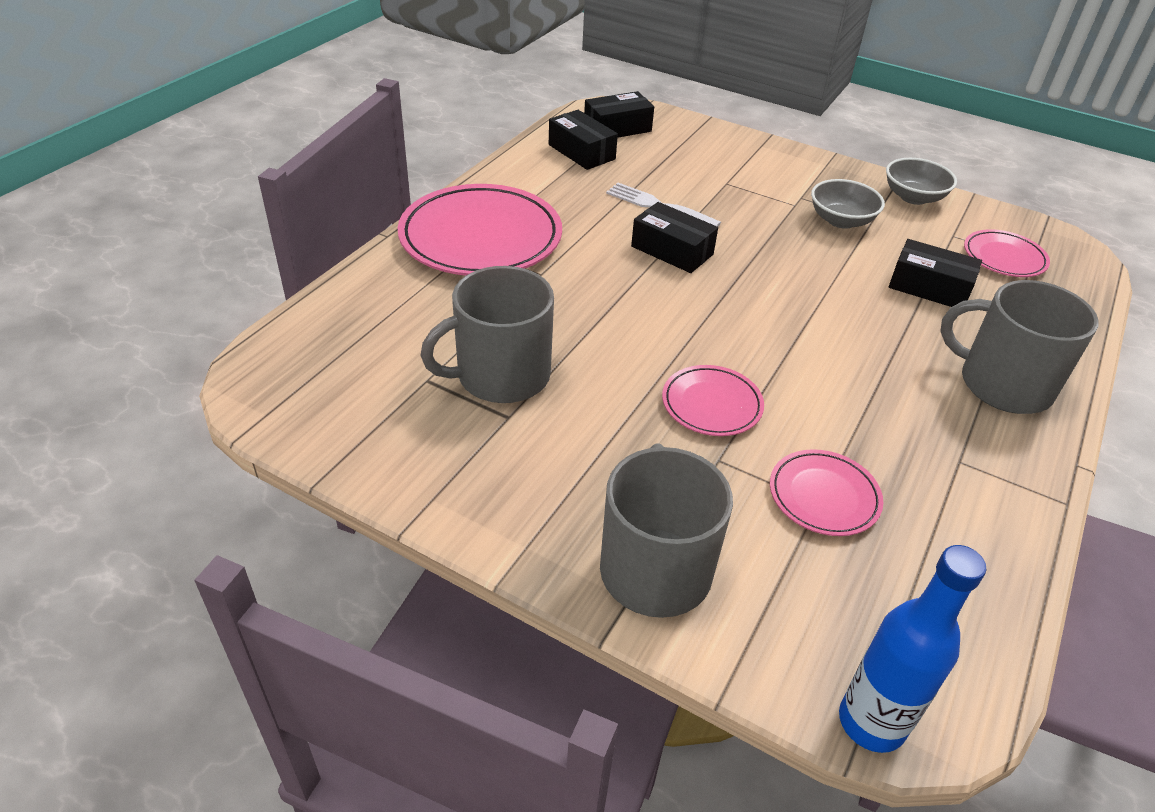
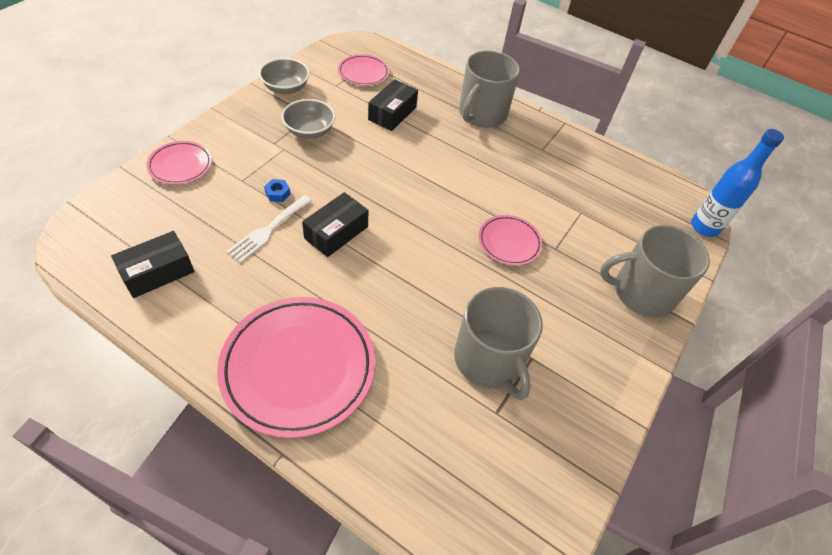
camera: 90 degrees left, 10 degrees up
(617, 128) = (118, 238): black box -> none
(717, 206) = (277, 193): none -> blue nut
(824, 496) = (576, 209): pink plate -> pink plate (180, 165)

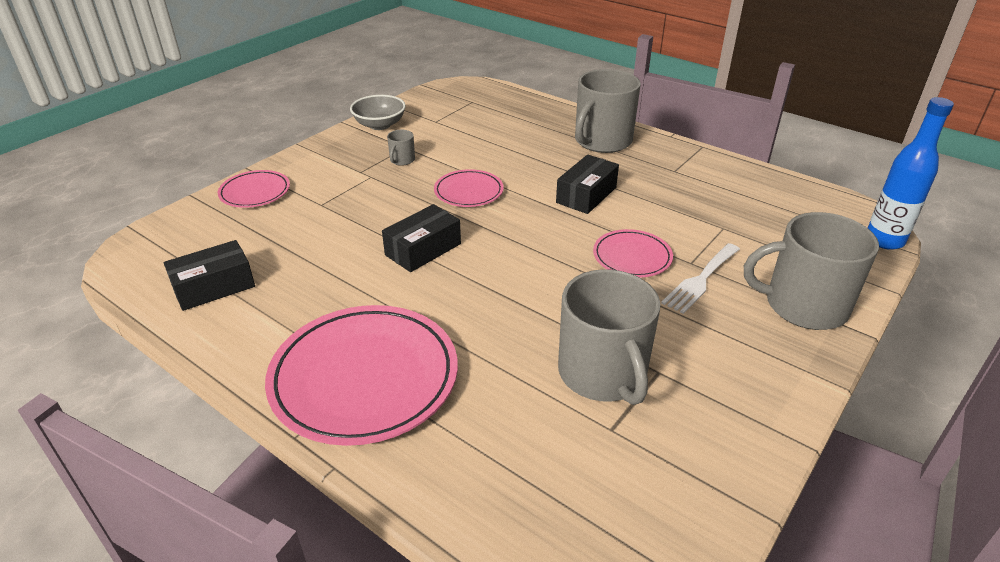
camera: 10 degrees right, 15 degrees down
(268, 230) = (344, 248): white fork -> white fork (700, 280)
(277, 193) = (359, 215): blue nut -> none
(309, 131) = (402, 160): grey bowl -> grey mug
(363, 73) = (467, 110): pink plate -> pink plate (468, 192)
(392, 113) = (497, 143): black box -> black box (586, 195)

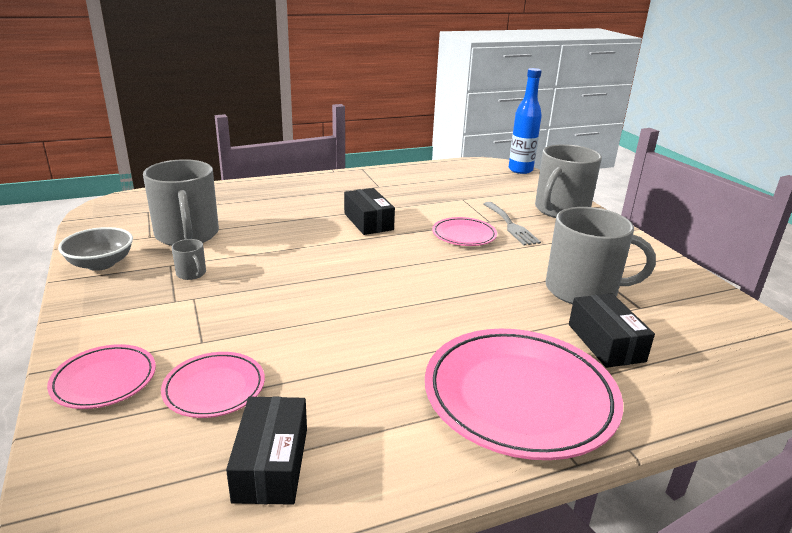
camera: 60 degrees left, 10 degrees down
(423, 249) = (358, 309): black box -> black box (605, 342)
(468, 192) = (297, 261): pink plate -> pink plate (214, 388)
(602, 141) = (304, 191): grey mug -> grey mug (187, 235)
(700, 280) = (511, 225): white fork -> grey fork

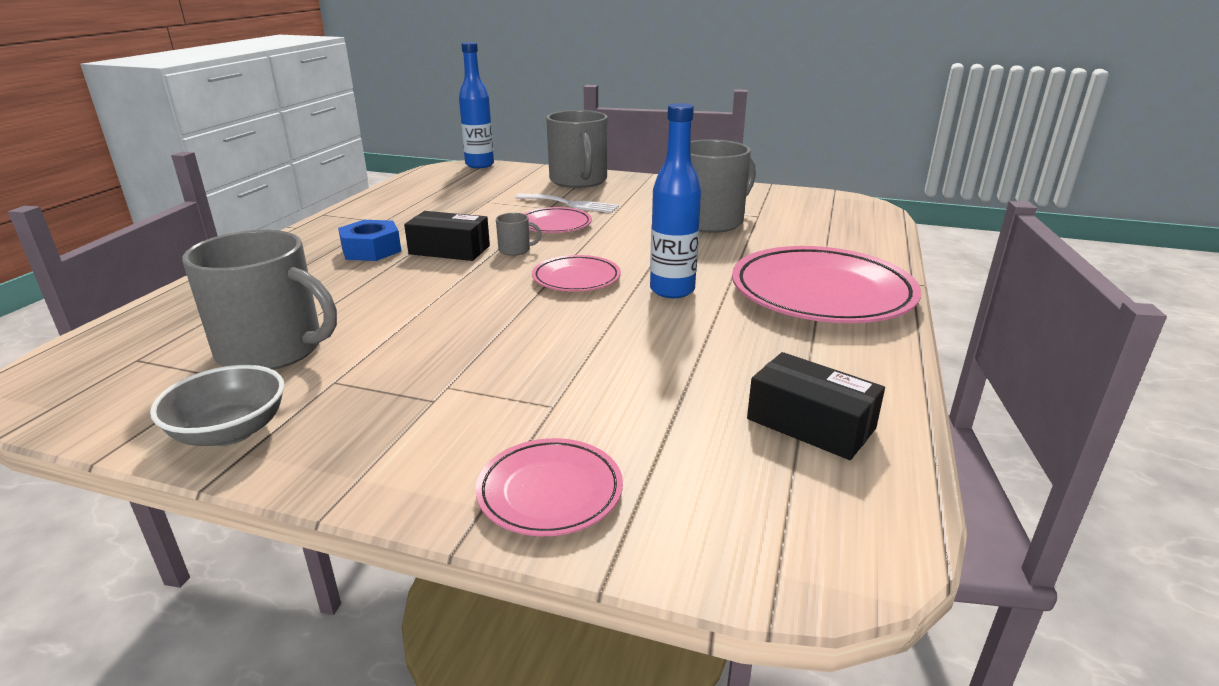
camera: 50 degrees left, 0 degrees up
(191, 273) = (384, 373): grey mug -> grey mug (515, 250)
(214, 388) = (655, 421): pink plate -> pink plate (576, 278)
(334, 202) = (371, 250): none -> blue nut
(421, 322) = (672, 290): none -> blue bottle
(511, 225) = (571, 204): grey fork -> white fork
(605, 342) = (787, 242): black box -> none

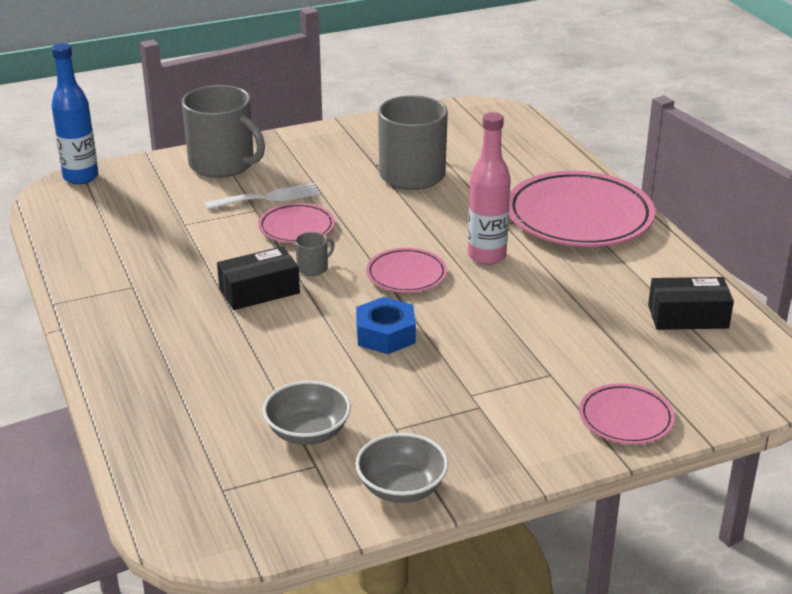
camera: 40 degrees left, 5 degrees up
(273, 350) = (308, 432): grey mug -> grey bowl
(371, 250) = (191, 320): blue nut -> blue nut (385, 334)
(672, 290) = (486, 256): blue bottle -> pink bottle

